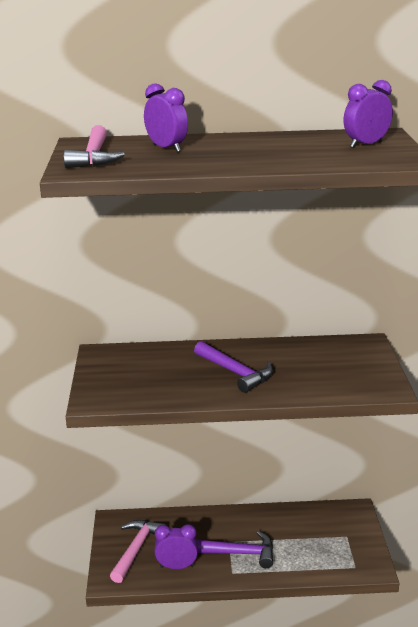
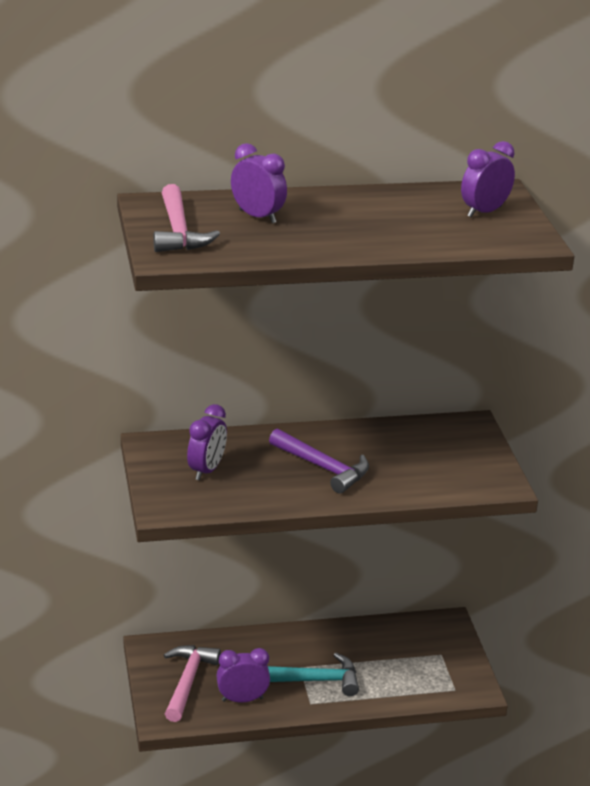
camera: 10 degrees left, 5 degrees up
(138, 372) = (206, 470): none -> purple clock
(239, 553) = (314, 680): purple hammer -> turquoise hammer

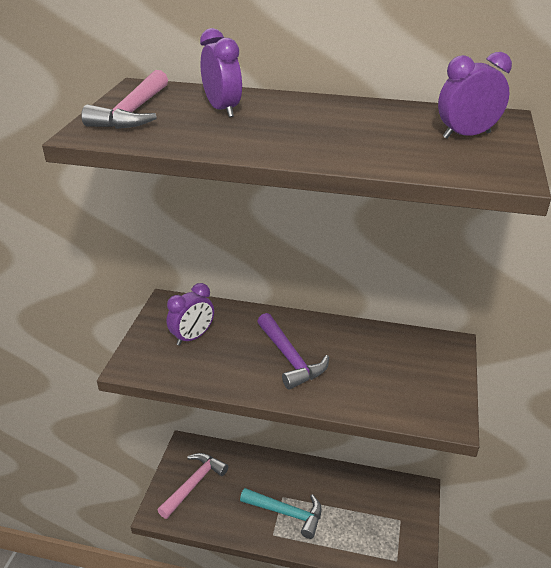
camera: 25 degrees right, 5 degrees up
(242, 699) = (224, 513): purple clock -> none

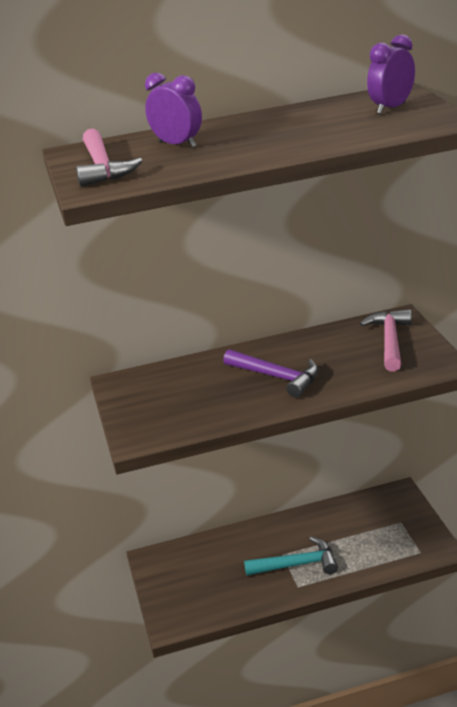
camera: 25 degrees left, 5 degrees down
(192, 337) = (171, 397): purple clock -> none
(194, 483) = (187, 584): pink hammer -> pink hammer (390, 340)

